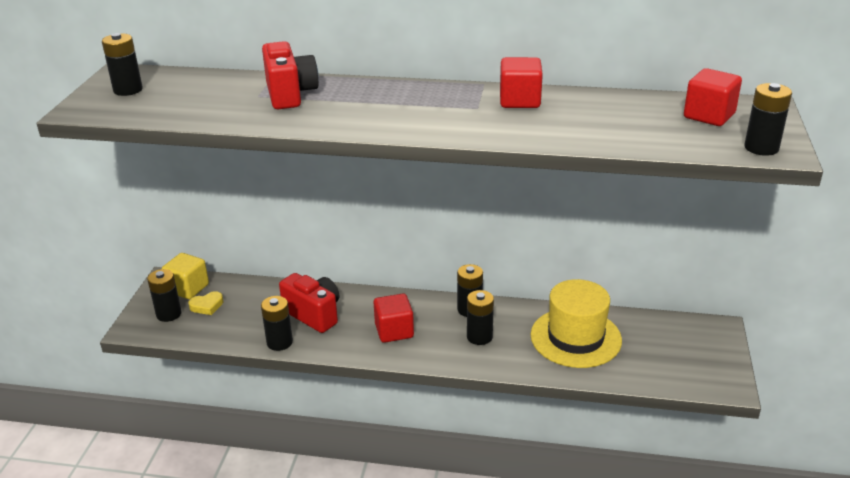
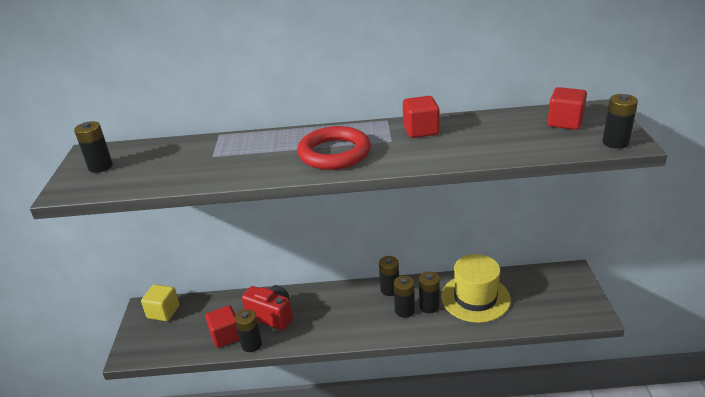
camera: 10 degrees left, 0 degrees up
(169, 314) = (154, 337): black battery -> black battery (429, 306)
(207, 306) = (183, 324): yellow heart -> none
(290, 94) = (238, 151): red camera -> none
(394, 331) = (338, 318): red cube -> red cube (226, 336)
(401, 112) = (334, 153): none -> red ring

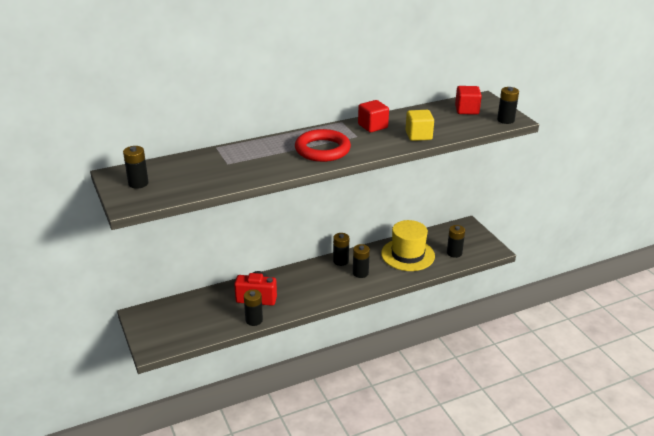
camera: 25 degrees left, 0 degrees up
(163, 312) = (158, 314): yellow cube -> yellow cube (418, 135)
(226, 336) = (228, 319): red cube -> none
(429, 306) = (377, 267): black battery -> black battery (454, 253)

